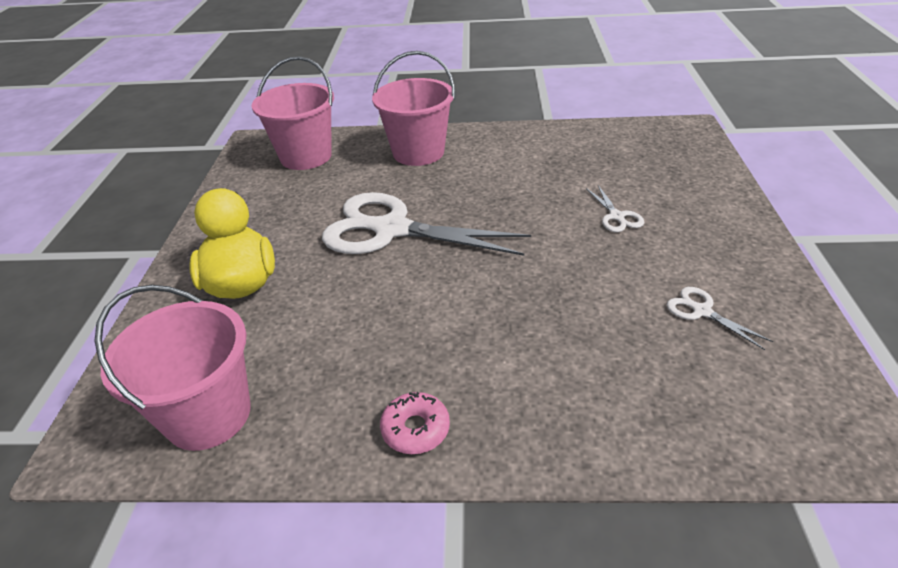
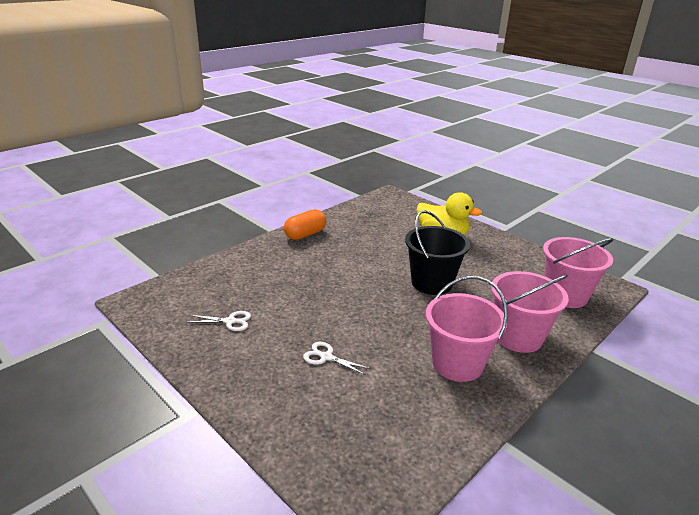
camera: 130 degrees right, 10 degrees down
(208, 415) = (373, 210): pink bucket -> pink bucket (457, 363)
(391, 229) = (432, 283): white scissors -> black bucket
(415, 429) = (305, 234): pink donut -> orange capsule

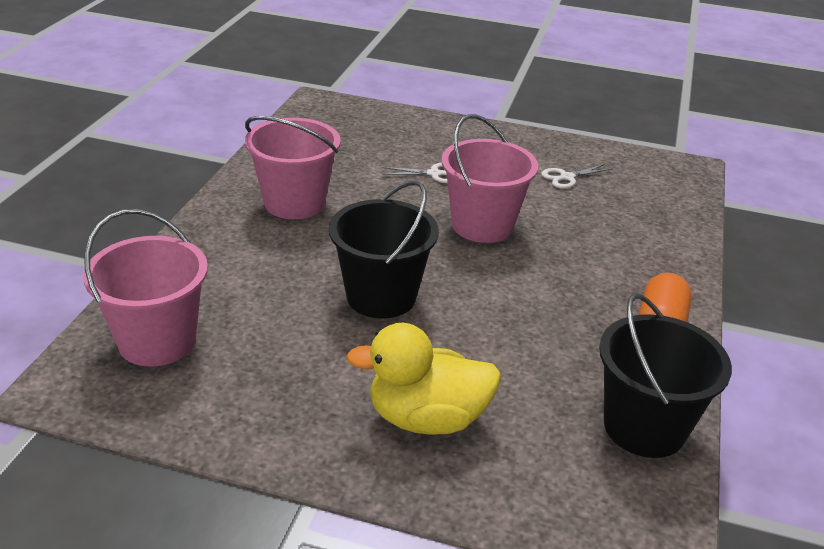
camera: 150 degrees right, 5 degrees up
(358, 213) = (644, 427): none -> black bucket
(518, 337) = (229, 251): pink bucket -> pink bucket (482, 225)

